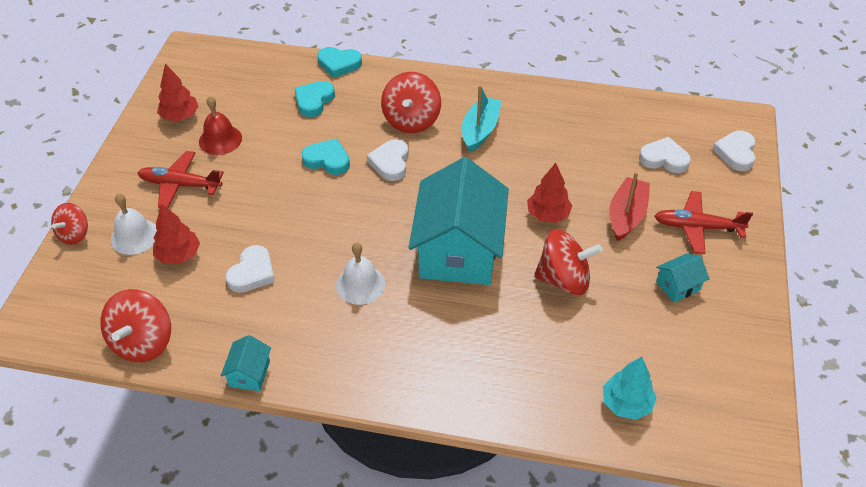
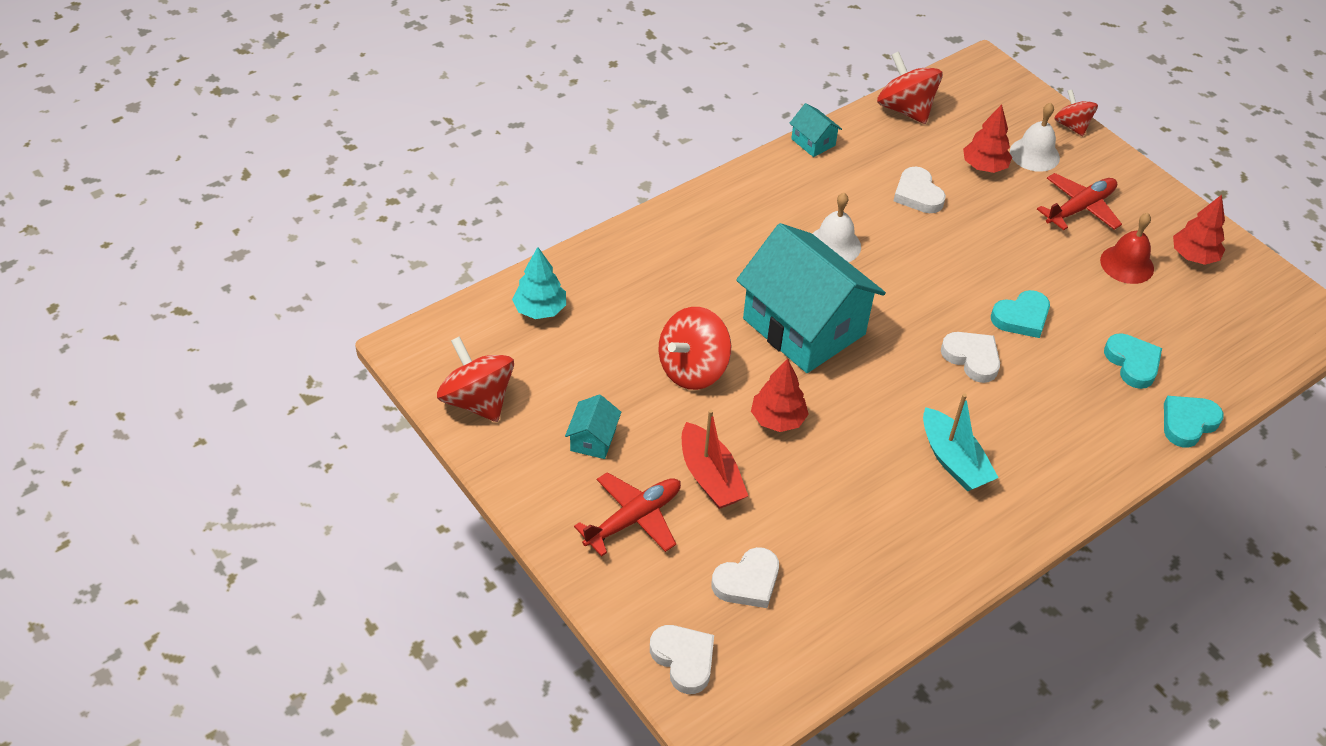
camera: 130 degrees right, 0 degrees up
(411, 120) = (1025, 417): red spinning top -> red spinning top (477, 400)

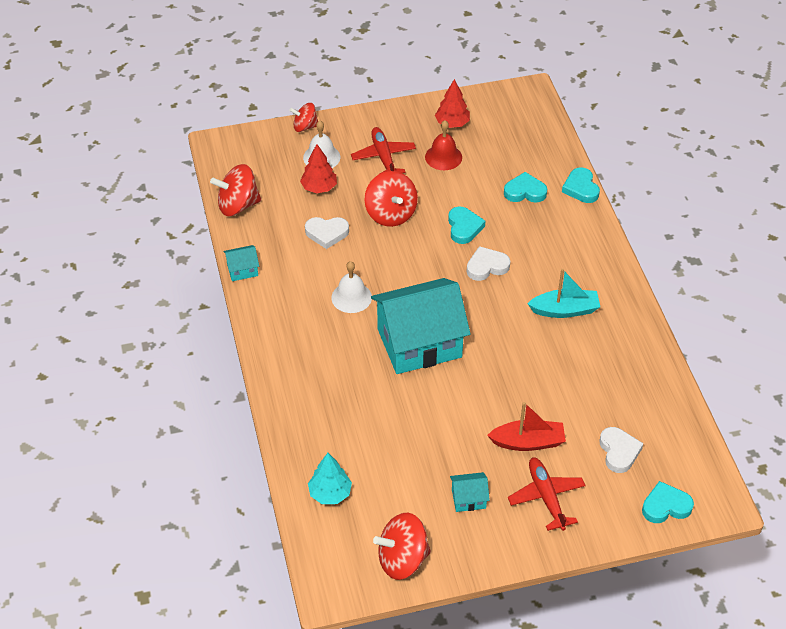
camera: 65 degrees left, 0 degrees up
(593, 439) = (468, 499): turquoise house -> turquoise house turned 45 degrees counterclockwise
(684, 659) = (665, 506): white heart -> turquoise heart
(693, 369) = (430, 419): red spinning top -> red spinning top (391, 214)
(778, 419) = (494, 387): red tree -> none

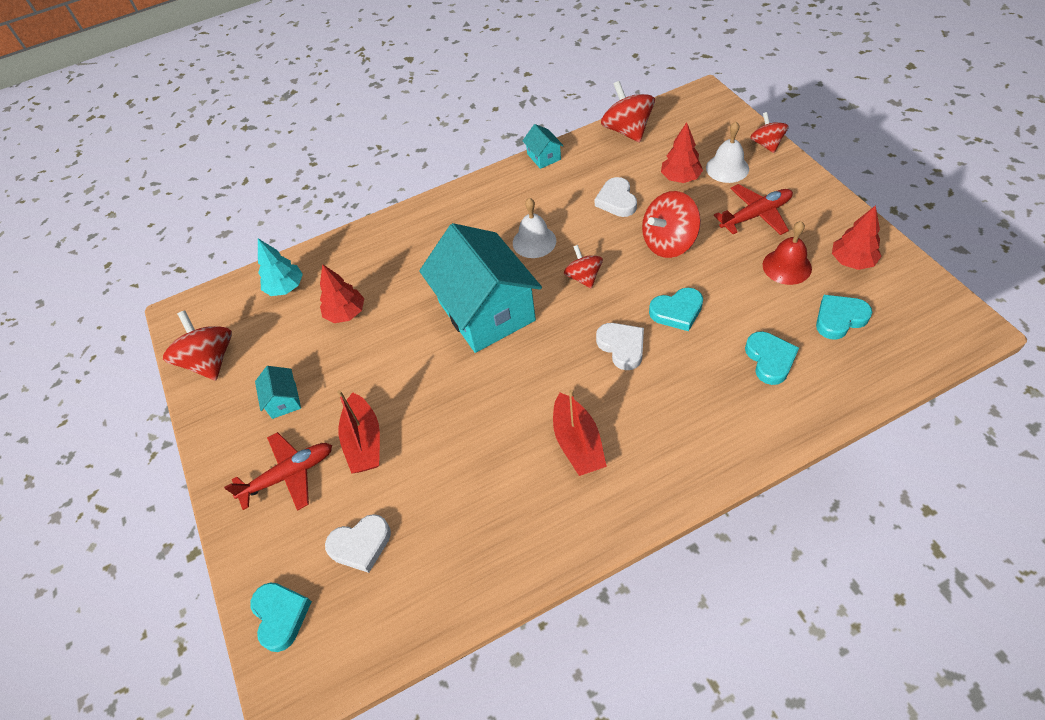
camera: 85 degrees right, 5 degrees up
(383, 445) = (346, 313): none -> red tree
(406, 273) = (583, 277): none -> red spinning top
(565, 310) = (577, 443): turquoise boat -> red boat
(581, 188) = (810, 422): turquoise heart -> turquoise heart (839, 319)

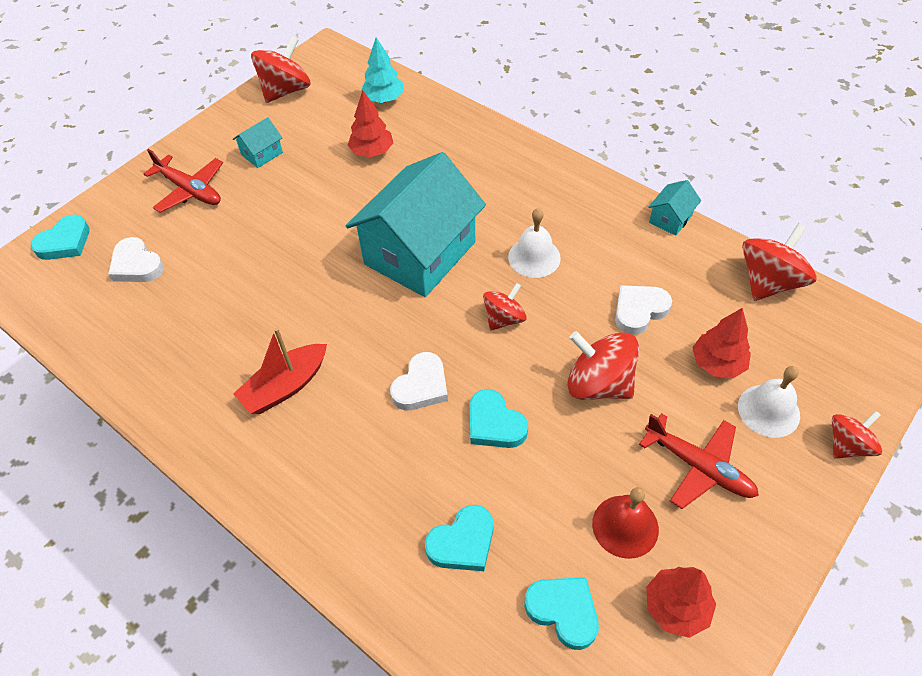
camera: 60 degrees right, 0 degrees up
(364, 441) = (237, 224): red boat -> none

